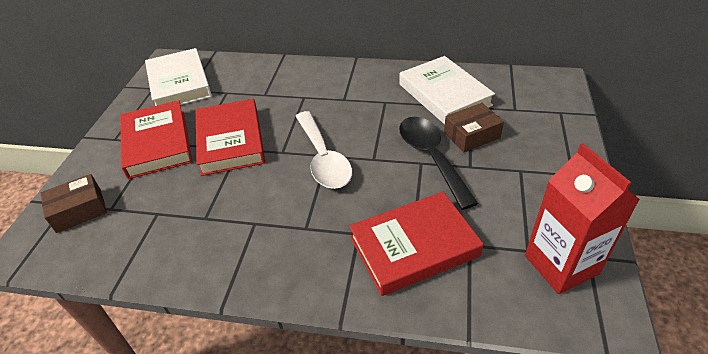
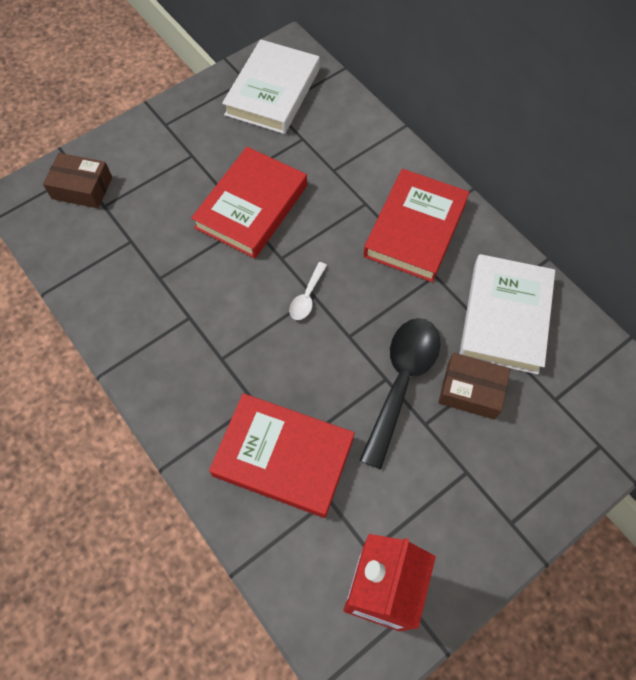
camera: 40 degrees right, 20 degrees up
(157, 143) = (193, 158): red book -> red book (415, 229)
(323, 159) = (307, 297): white spoon -> white spoon, size x0.47

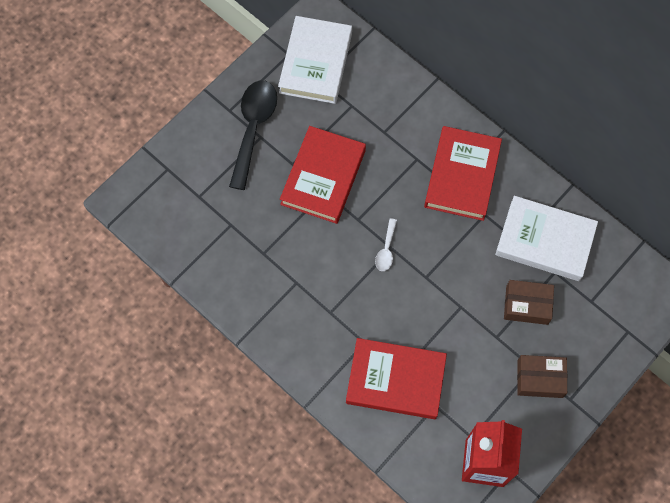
camera: 10 degrees left, 5 degrees up
(82, 188) = (175, 183): brown box -> brown box (540, 379)
(402, 381) = (473, 307): black spoon -> black spoon (253, 128)
(505, 317) = (545, 241): white book -> white book turned 75 degrees counterclockwise

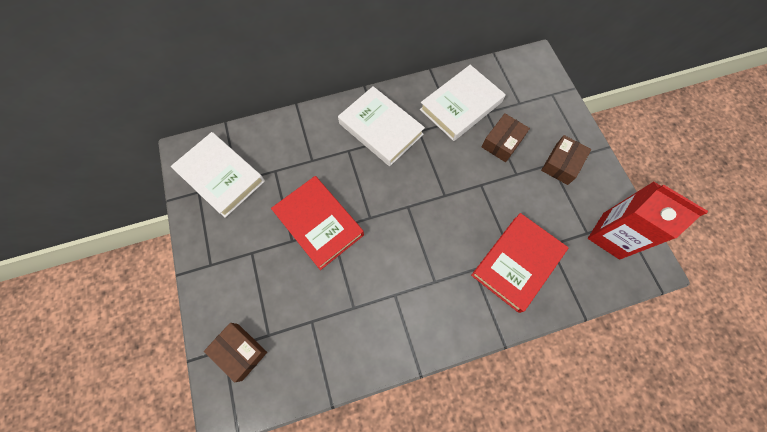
camera: 60 degrees left, 0 degrees up
(173, 182) = (240, 351): none -> brown box
(253, 128) = (240, 254): black spoon -> none
(386, 250) = (407, 211): white spoon -> none
(462, 176) = (381, 129): red book -> white book

